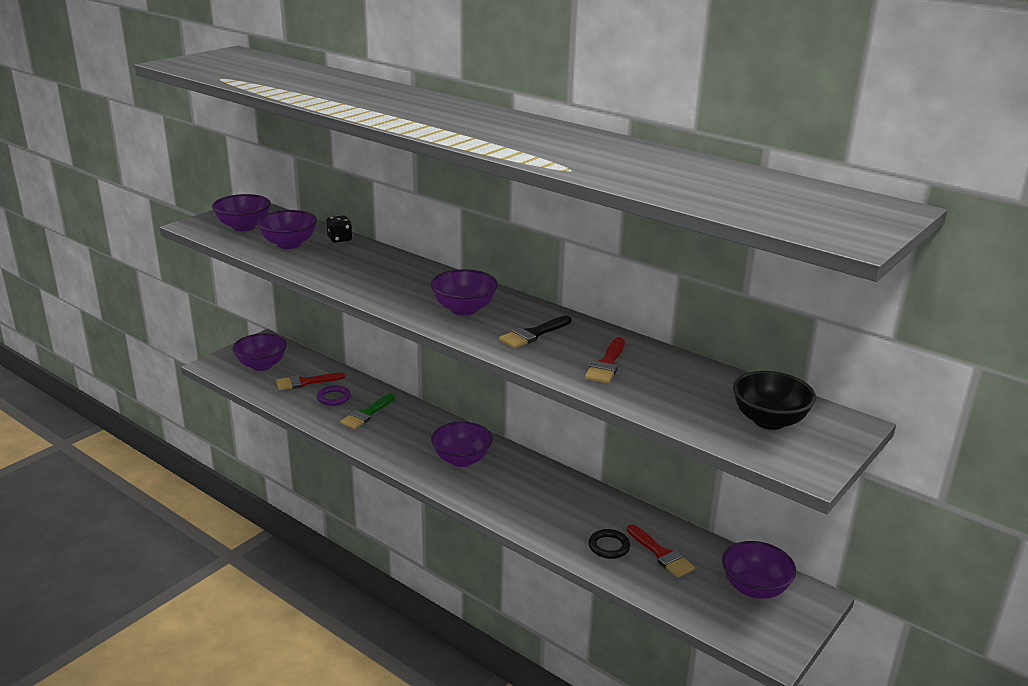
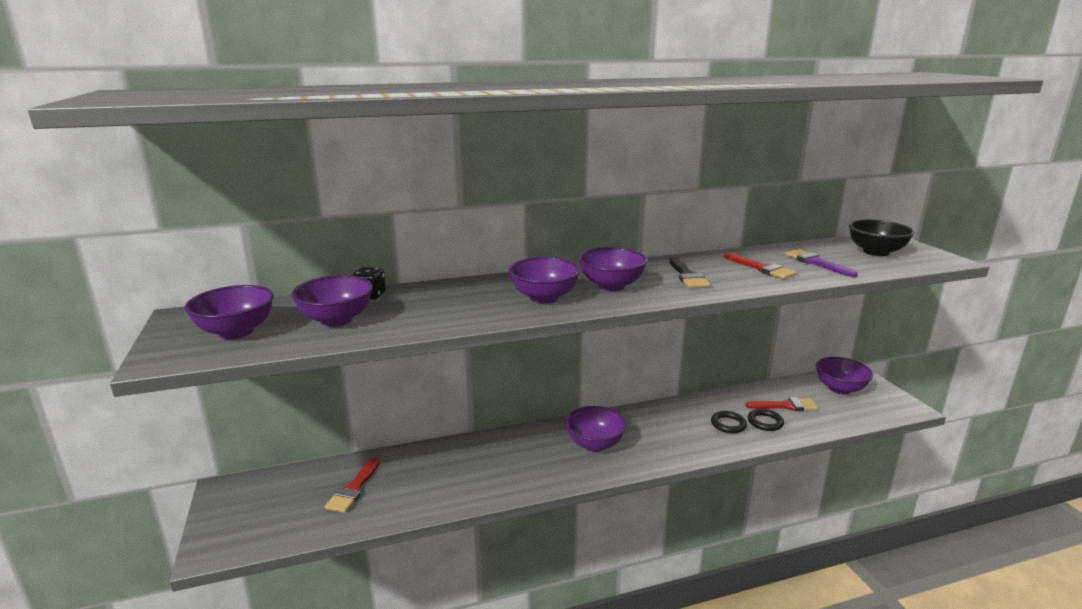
camera: 55 degrees left, 5 degrees down
(261, 365) = (274, 509): purple bowl -> purple bowl (544, 297)
(333, 398) = (409, 480): purple ring -> none
(367, 414) = (463, 469): green brush -> none
(577, 524) = (728, 424): none -> black ring
(669, 390) = (816, 263): none -> purple brush

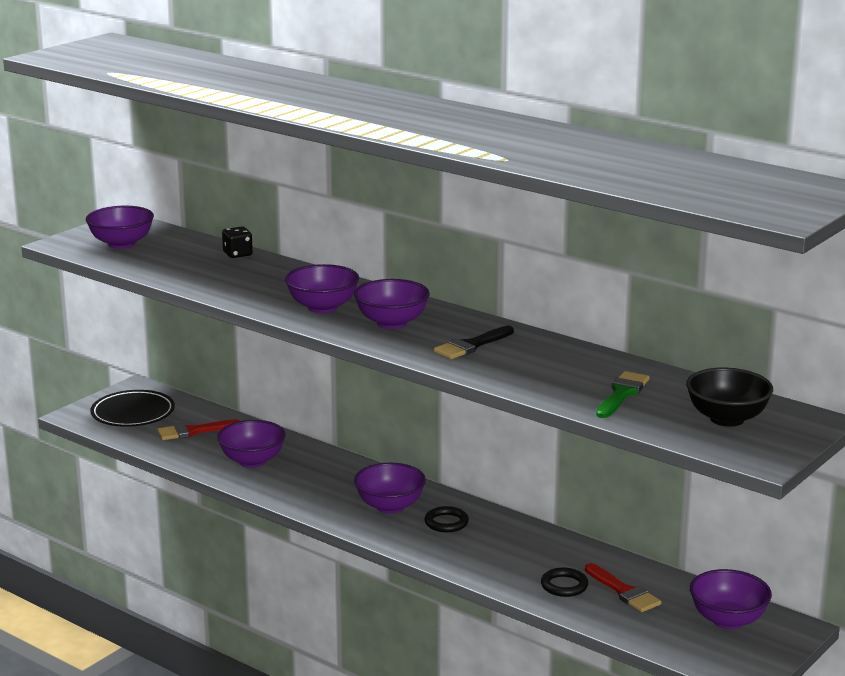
camera: 55 degrees right, 0 degrees up
(268, 510) = (133, 413): none -> black plate
(336, 320) = (179, 261): purple bowl -> purple bowl (252, 461)
(728, 424) = (528, 565): black ring -> black ring (446, 523)
(761, 268) = (554, 372): red brush -> none
(816, 263) = (621, 394): purple brush -> green brush

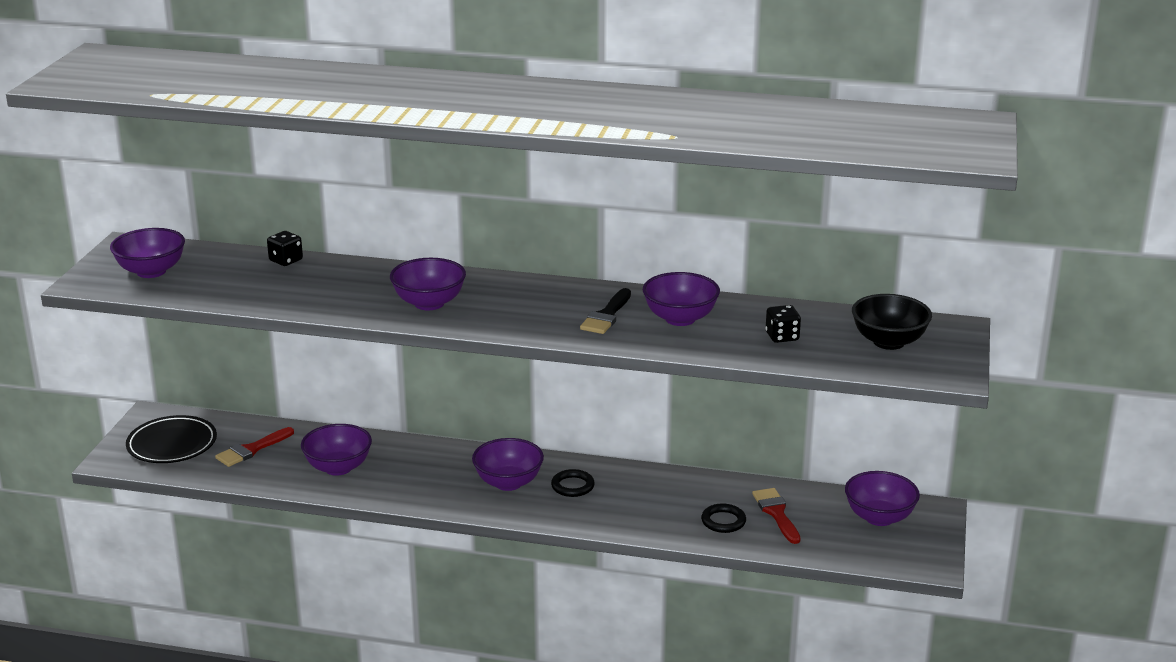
camera: 25 degrees left, 5 degrees up
(392, 323) = (511, 307): purple bowl -> purple bowl (680, 318)
(621, 394) = (782, 337): green brush -> black dice
(624, 591) = (776, 513): red brush -> red brush turned 135 degrees counterclockwise

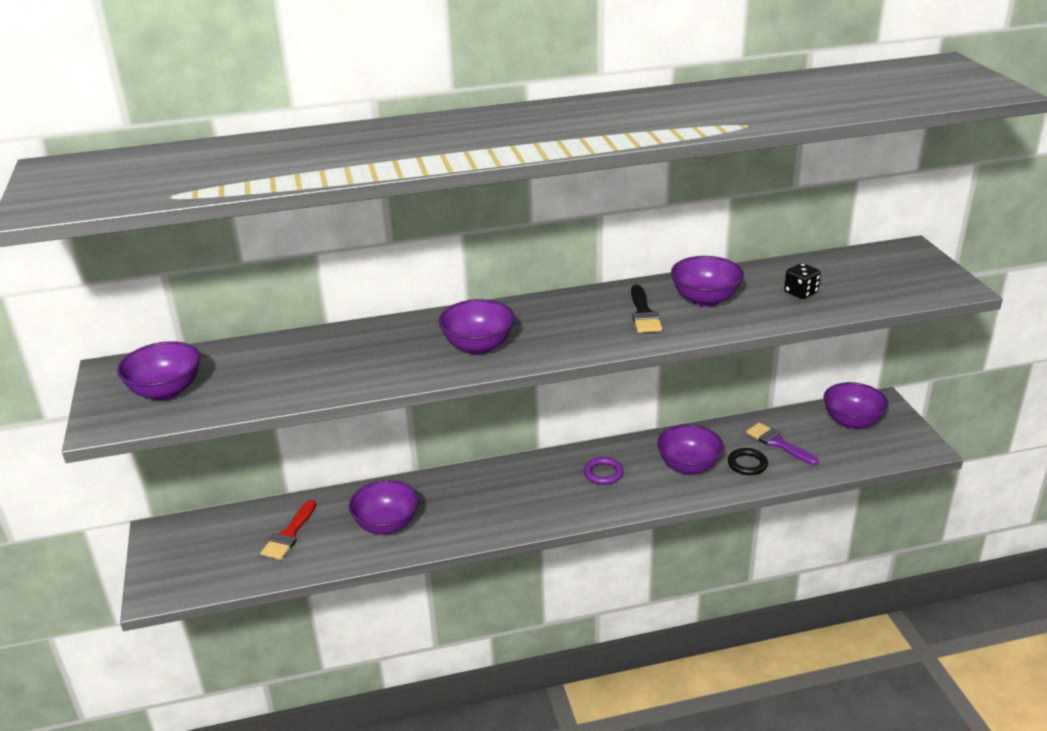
camera: 25 degrees left, 5 degrees up
(172, 444) = (204, 555): black plate -> none
(286, 260) = (296, 342): black dice -> none
(508, 483) = (548, 488): purple bowl -> purple bowl (688, 466)
(572, 486) = (603, 473): black ring -> purple ring
(776, 513) = (778, 443): red brush -> purple brush
(888, 342) = (881, 274): black bowl -> none

